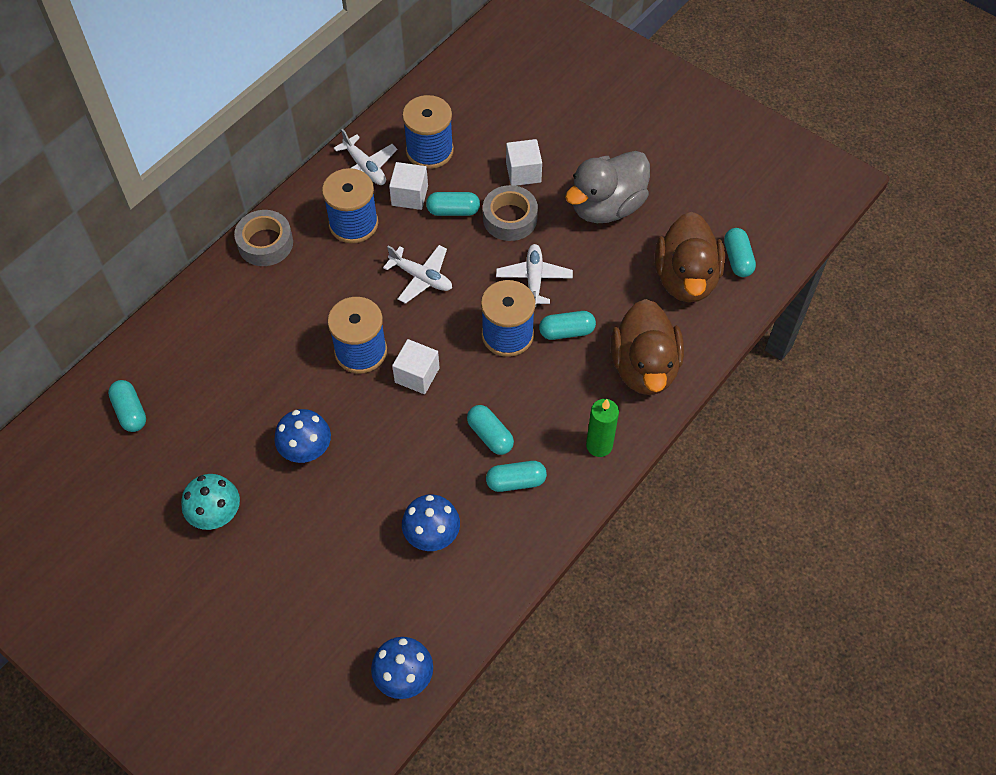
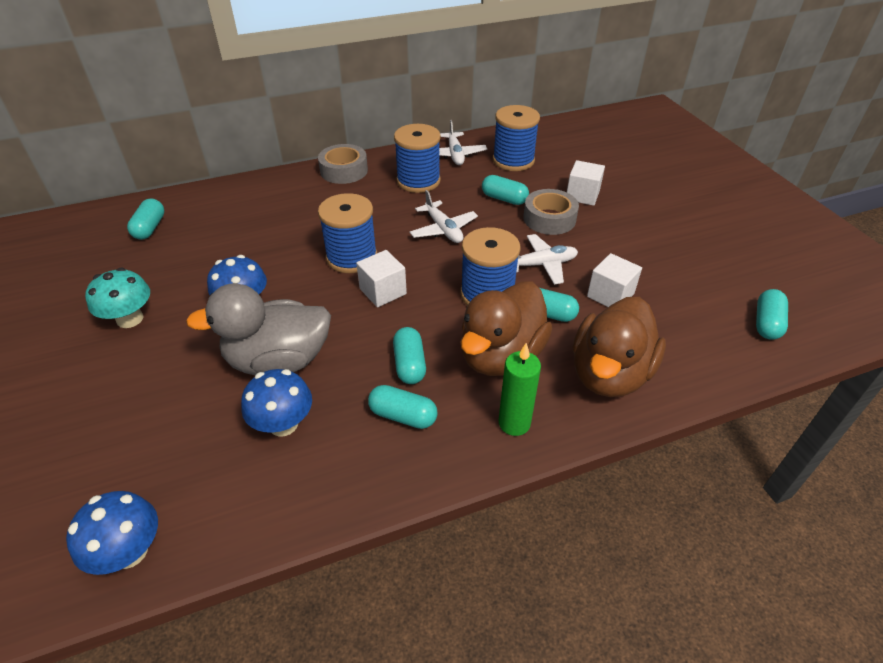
camera: 30 degrees right, 15 degrees down
(409, 195) = (476, 179): white cube -> white cube (610, 295)
(534, 279) = (541, 265): white plane -> white plane turned 45 degrees clockwise
(606, 207) = (645, 240): grey duck -> grey duck (279, 361)
(686, 278) = (698, 318): brown duck -> brown duck (501, 355)

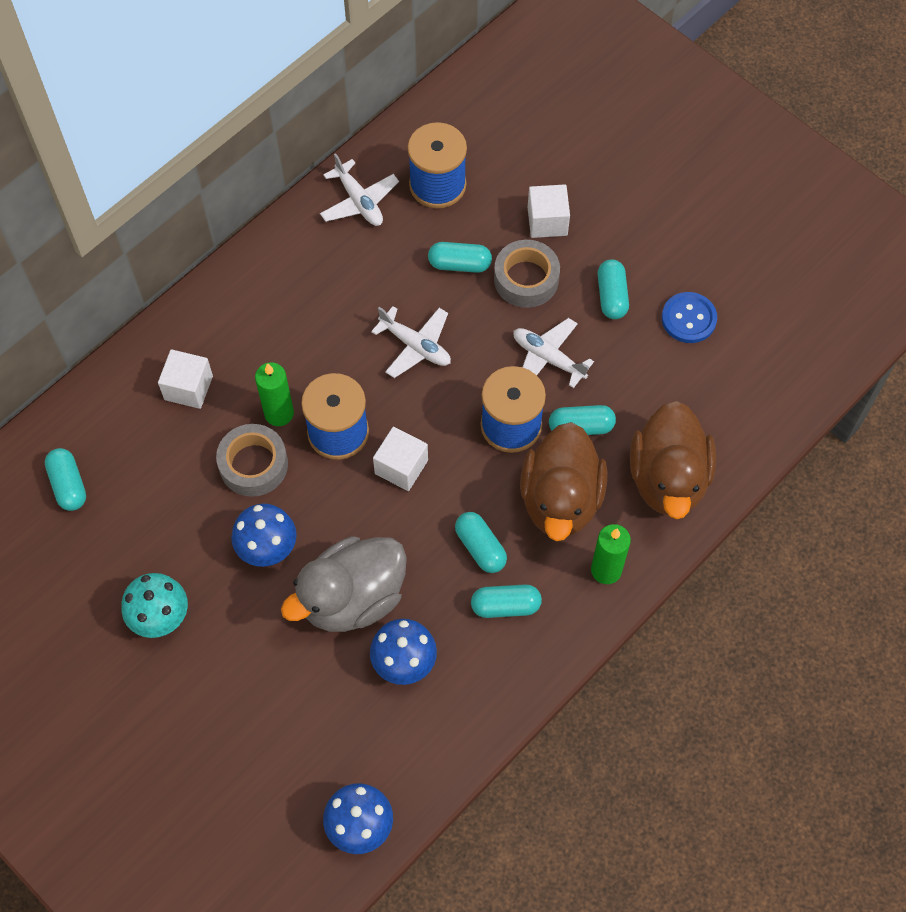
camera: 25 degrees left, 20 degrees up
(319, 235) = (279, 413): none -> green candle
(344, 170) = (235, 289): grey tape -> grey tape (253, 465)
(418, 181) = (340, 272): blue spool -> none
(541, 265) = (548, 358): white plane -> white plane turned 105 degrees counterclockwise
(610, 295) = (634, 374): white cube -> white cube (188, 388)
(674, 276) = (688, 319): none -> blue button
(767, 323) = (793, 351): turquoise capsule -> turquoise capsule (612, 296)

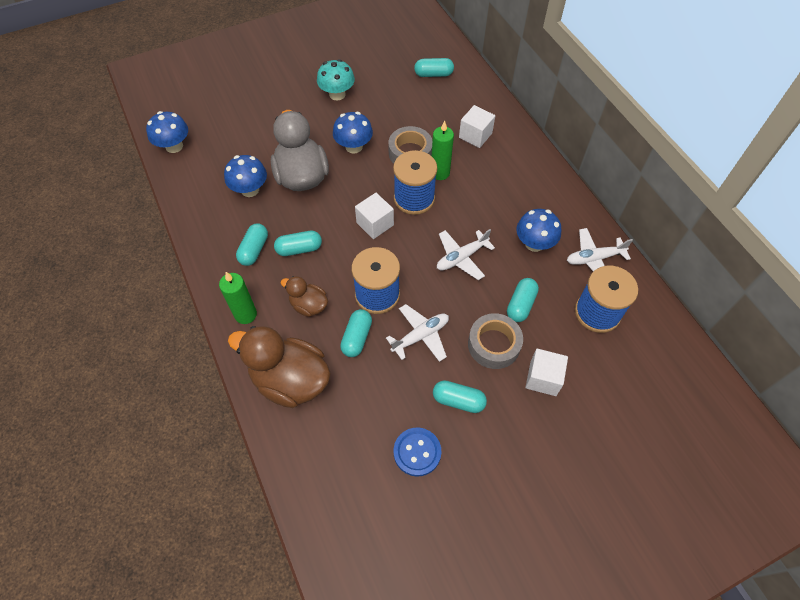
camera: 110 degrees right, 5 degrees down
(361, 270) = (534, 243): none -> blue mushroom
(561, 499) = (308, 305): brown duck -> brown duck, size x0.53

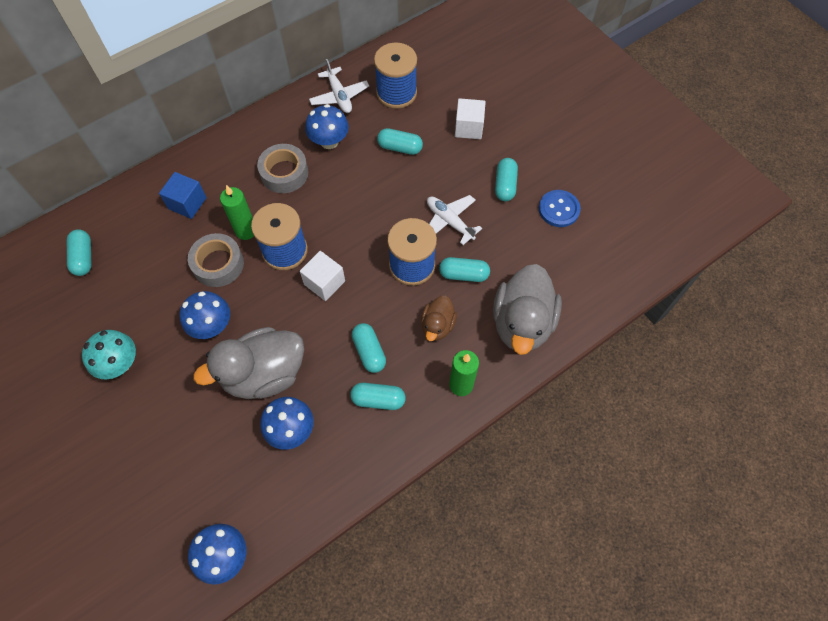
camera: 100 degrees left, 5 degrees up
(290, 380) = (522, 323): brown duck -> grey duck
(461, 257) = (355, 199): white plane -> none
(475, 135) = (187, 203): white cube -> blue cube
(493, 344) = (445, 164): grey tape -> grey tape (284, 173)

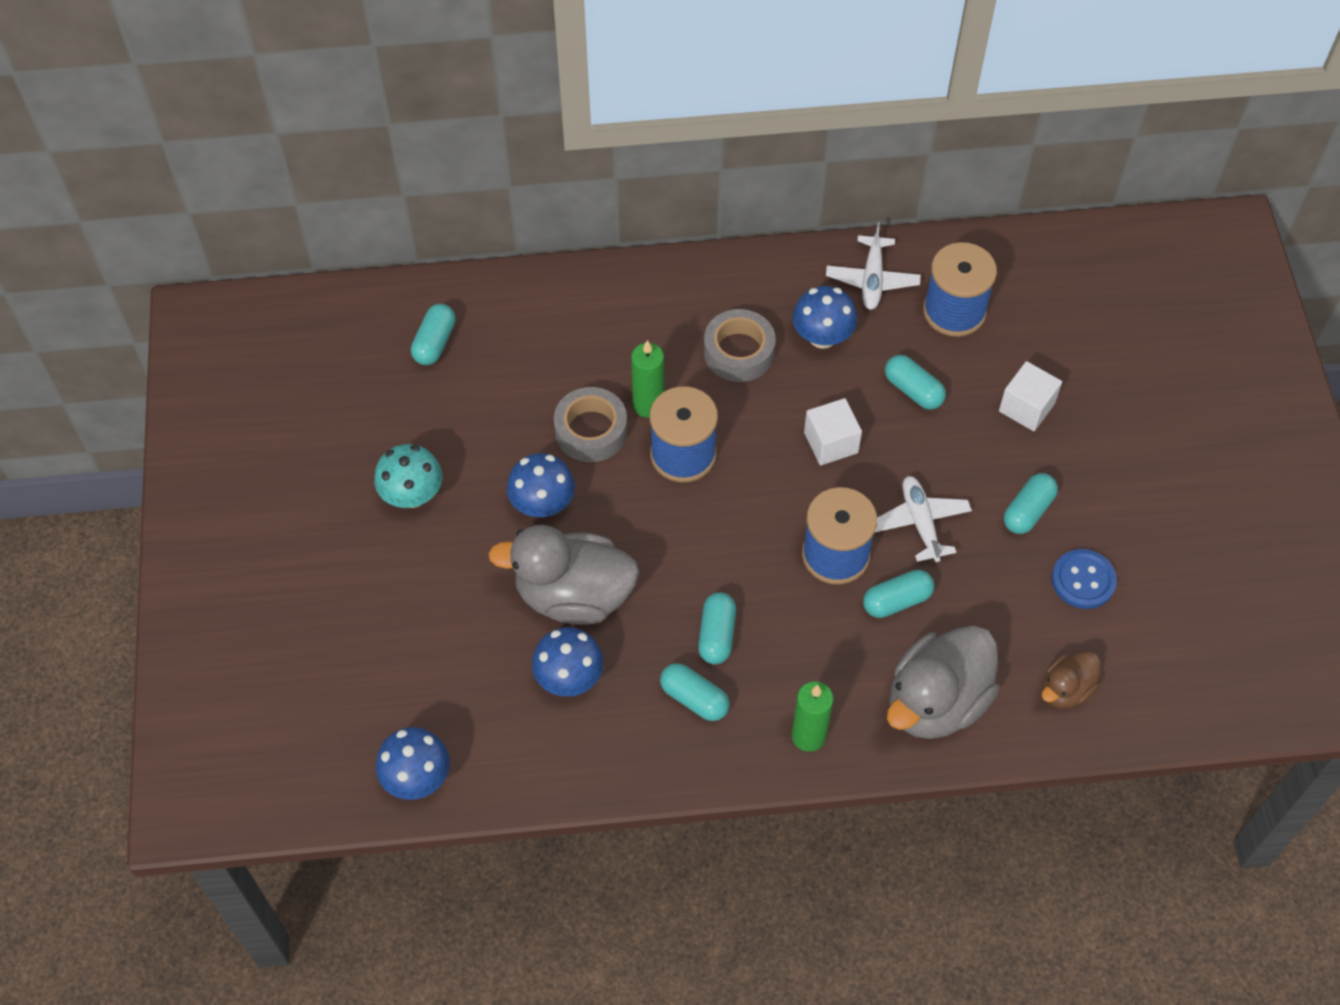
camera: 30 degrees right, 5 degrees down
(187, 203) = (594, 333): blue cube -> none
(324, 282) = (710, 520): white cube -> white cube (831, 442)
(437, 325) = (822, 648): brown duck -> brown duck (1065, 690)
(463, 274) = (897, 601): turquoise capsule -> turquoise capsule turned 60 degrees counterclockwise

